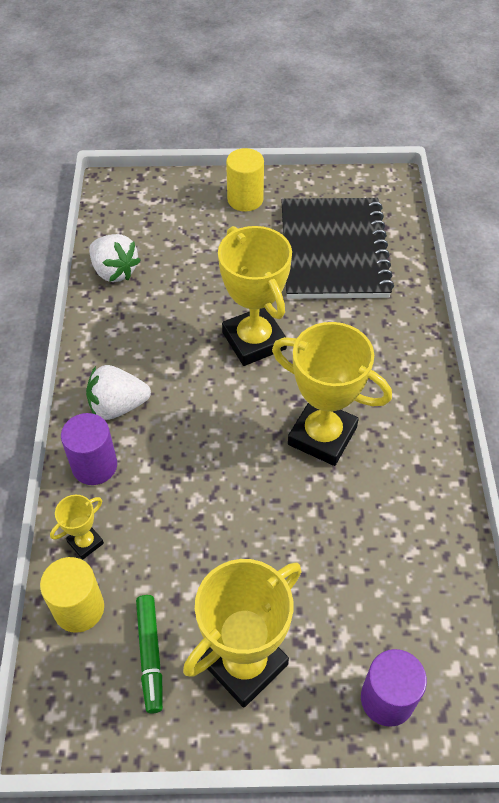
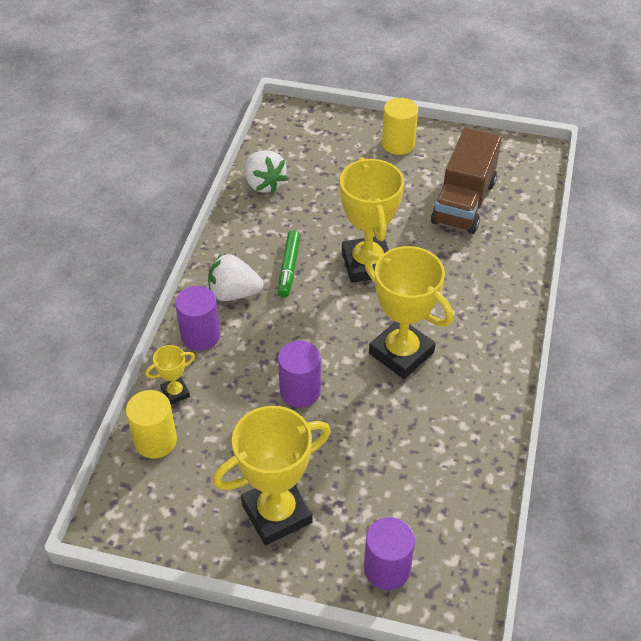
camera: 15 degrees right, 5 degrees down
(150, 655) = (202, 488): green marker -> green marker (289, 268)
(226, 507) = (300, 391): none -> purple cylinder
(333, 251) = (463, 202): black notebook -> brown truck

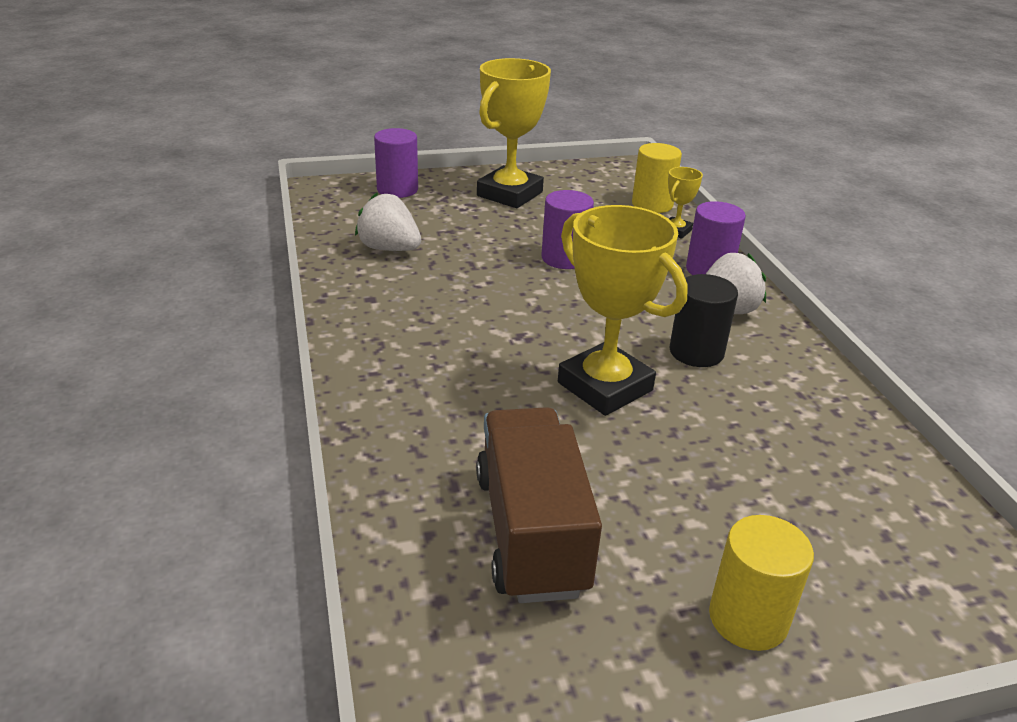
camera: 150 degrees right, 15 degrees down
(264, 184) = (865, 447): white strawberry -> white strawberry (389, 248)
(289, 268) = (696, 352): green marker -> black cylinder
(401, 353) = (484, 311): yellow trophy -> none

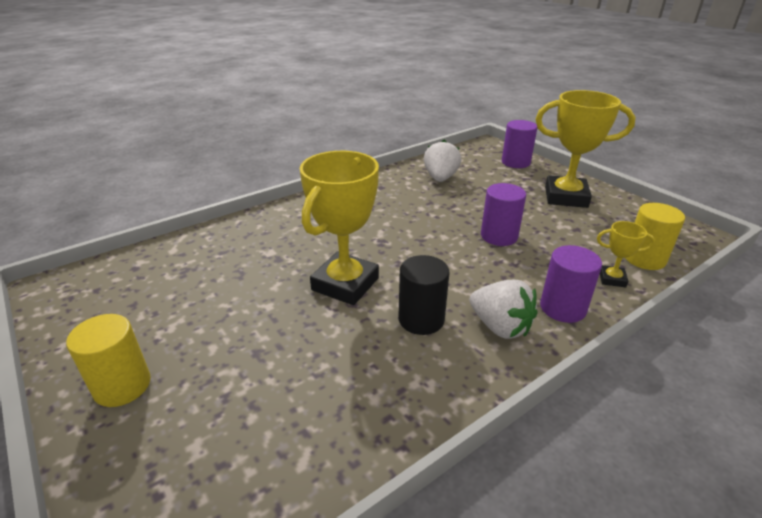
camera: 70 degrees right, 0 degrees up
(531, 532) = (189, 284): brown truck -> none

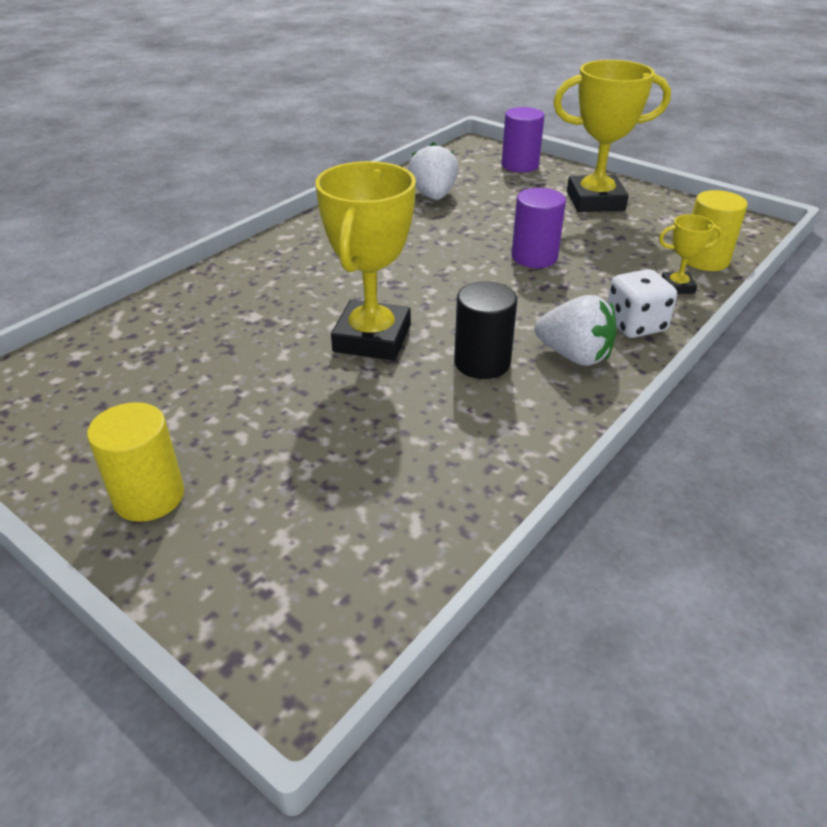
camera: 15 degrees left, 5 degrees up
(562, 308) = (635, 325): purple cylinder -> white dice

